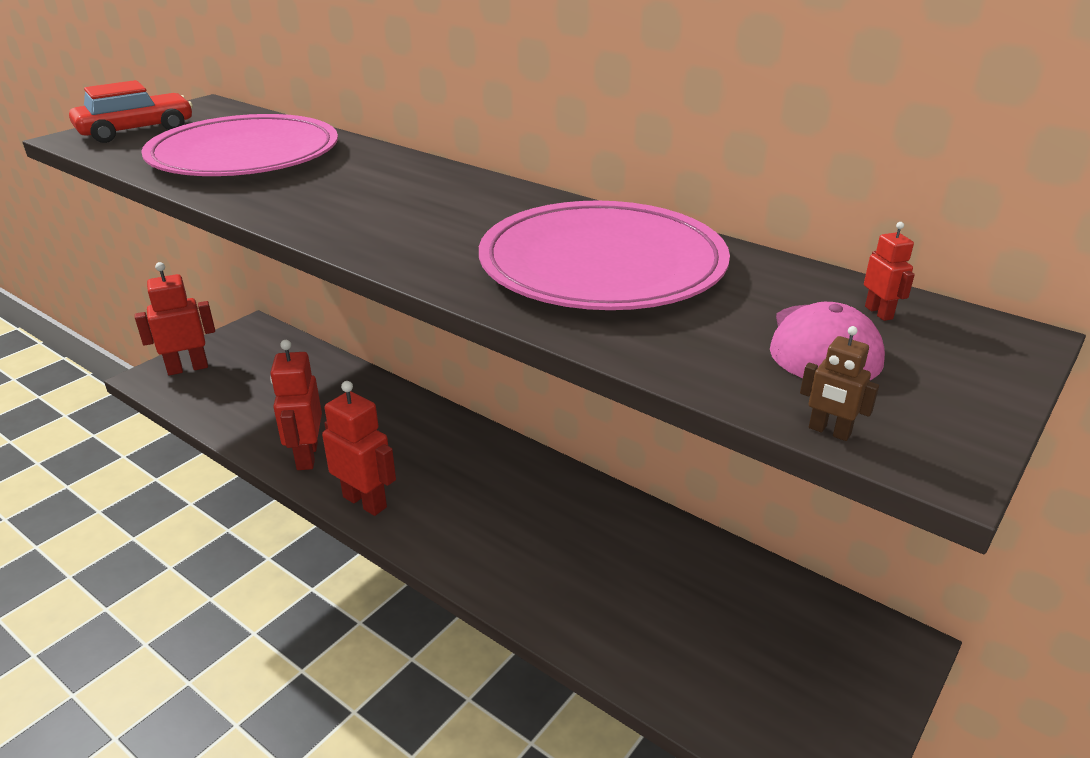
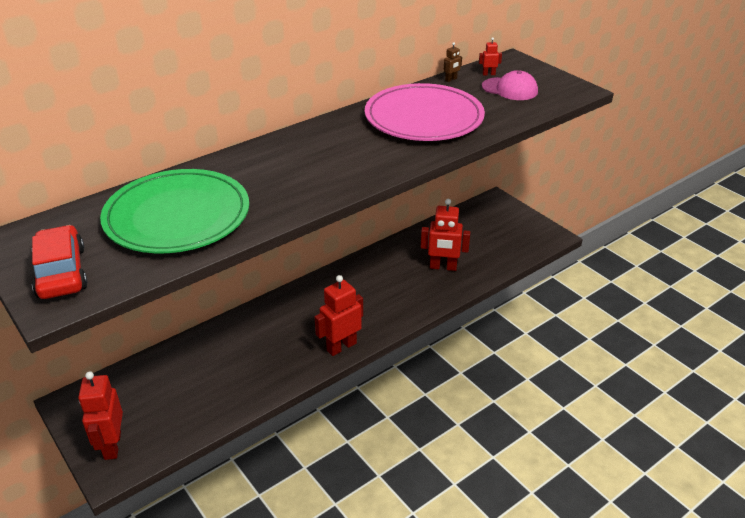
camera: 75 degrees left, 5 degrees up
(244, 155) = (177, 216): pink plate -> green plate
(306, 456) = (281, 372): red robot -> red robot (443, 267)
(829, 431) = (565, 102): brown robot -> brown robot (451, 79)

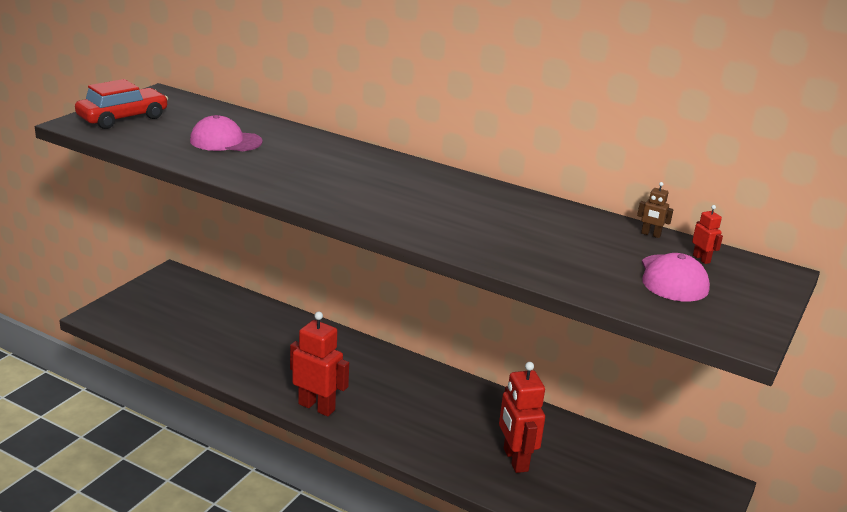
camera: 65 degrees right, 10 degrees down
(112, 445) = (129, 308): red robot -> none
(177, 216) = (225, 141): green plate -> pink cap
(424, 118) = (524, 228): pink plate -> none

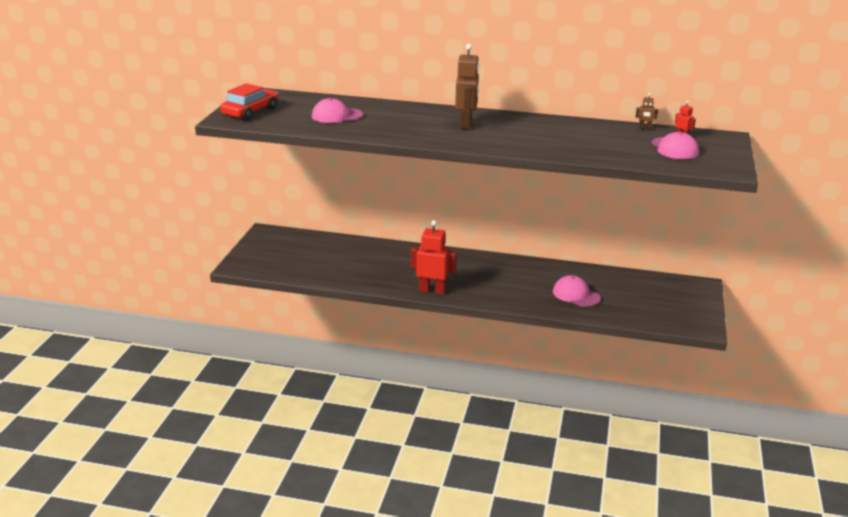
camera: 15 degrees left, 0 degrees up
(387, 183) = (466, 124): none -> brown robot
(515, 460) = (576, 295): red robot -> pink cap

